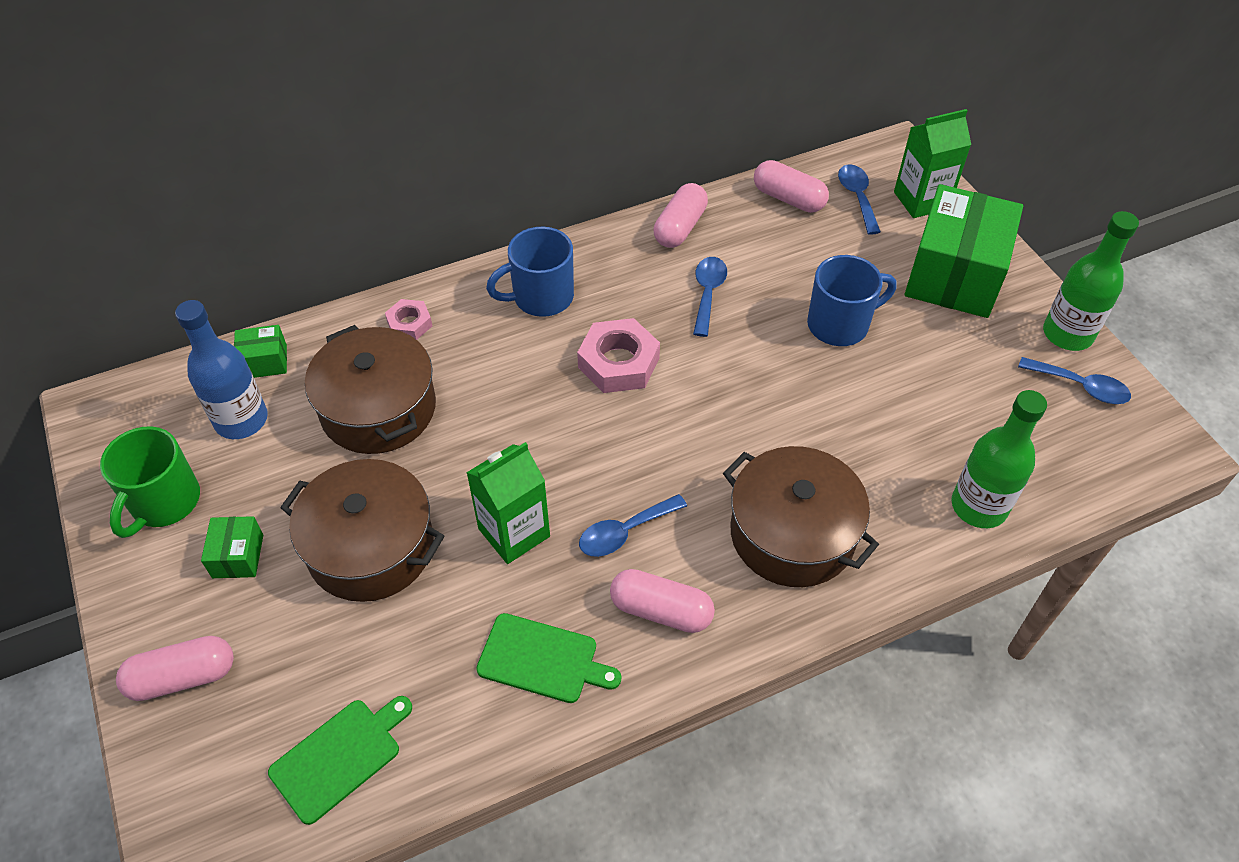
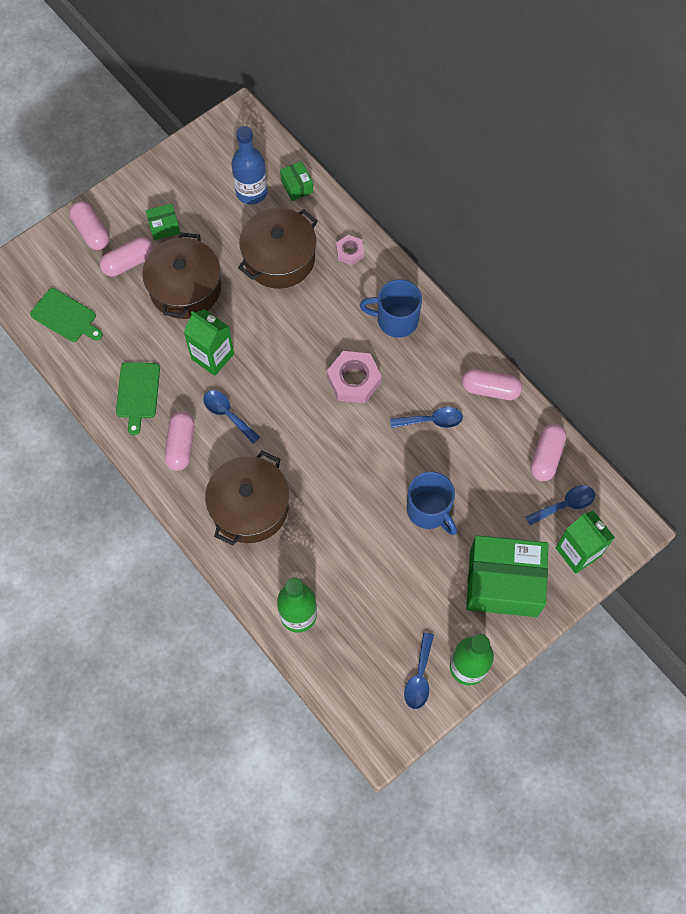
camera: 75 degrees right, 15 degrees up
(164, 502) = (188, 179): green mug -> none
(279, 625) = (129, 262): none -> pink capsule
(541, 297) = (396, 320): blue mug -> blue mug turned 45 degrees counterclockwise

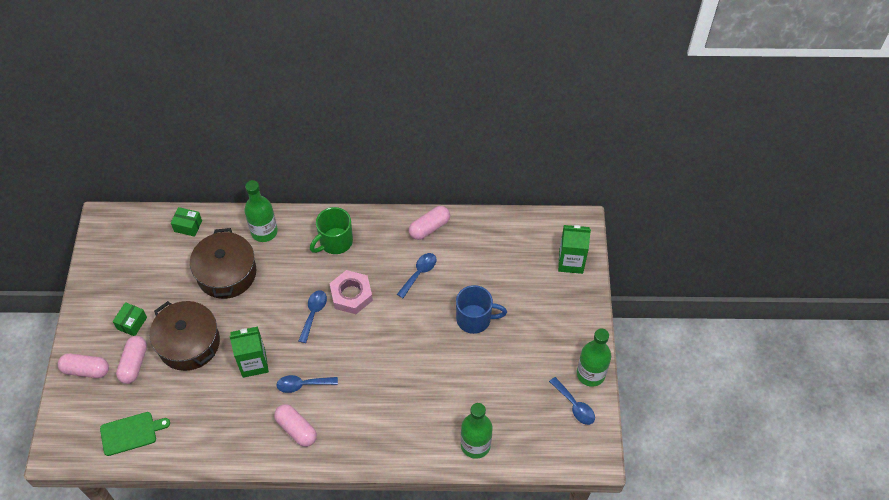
camera: 50 degrees left, 10 degrees down
(138, 393) = (233, 428): green cutting board -> none
(249, 507) = (378, 419): brown pot -> none
(251, 192) = (163, 254): blue bottle -> none
(350, 252) = (264, 231): pink nut -> green bottle
(396, 320) = (335, 242): blue mug -> green mug
(503, 583) = (555, 315): green box -> none
(546, 456) = (498, 232): pink capsule -> none
(565, 505) = (536, 246): blue spoon -> blue spoon (313, 313)

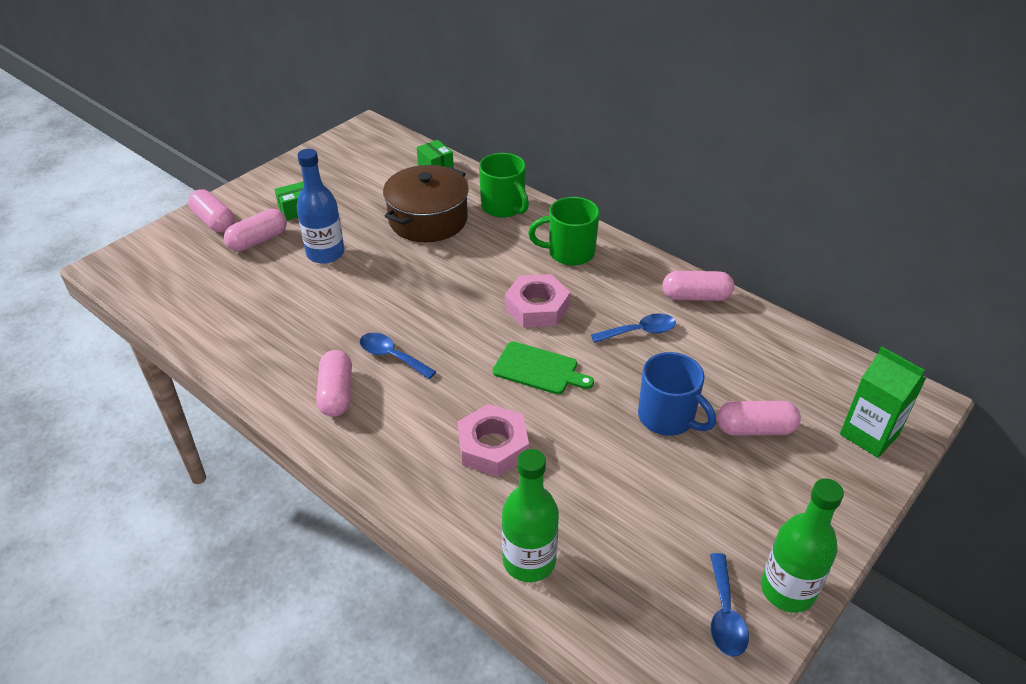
camera: 40 degrees right, 15 degrees down
(131, 433) = (184, 292): green cutting board -> green cutting board (538, 369)
(189, 343) = (325, 253): brown pot -> blue bottle
(254, 363) = (365, 306): green carton -> none
(264, 231) = (503, 207): green bottle -> green mug
(313, 313) = (476, 300): blue spoon -> none
(406, 399) = (493, 446): none -> pink nut
(519, 296) = (755, 429): none -> pink capsule

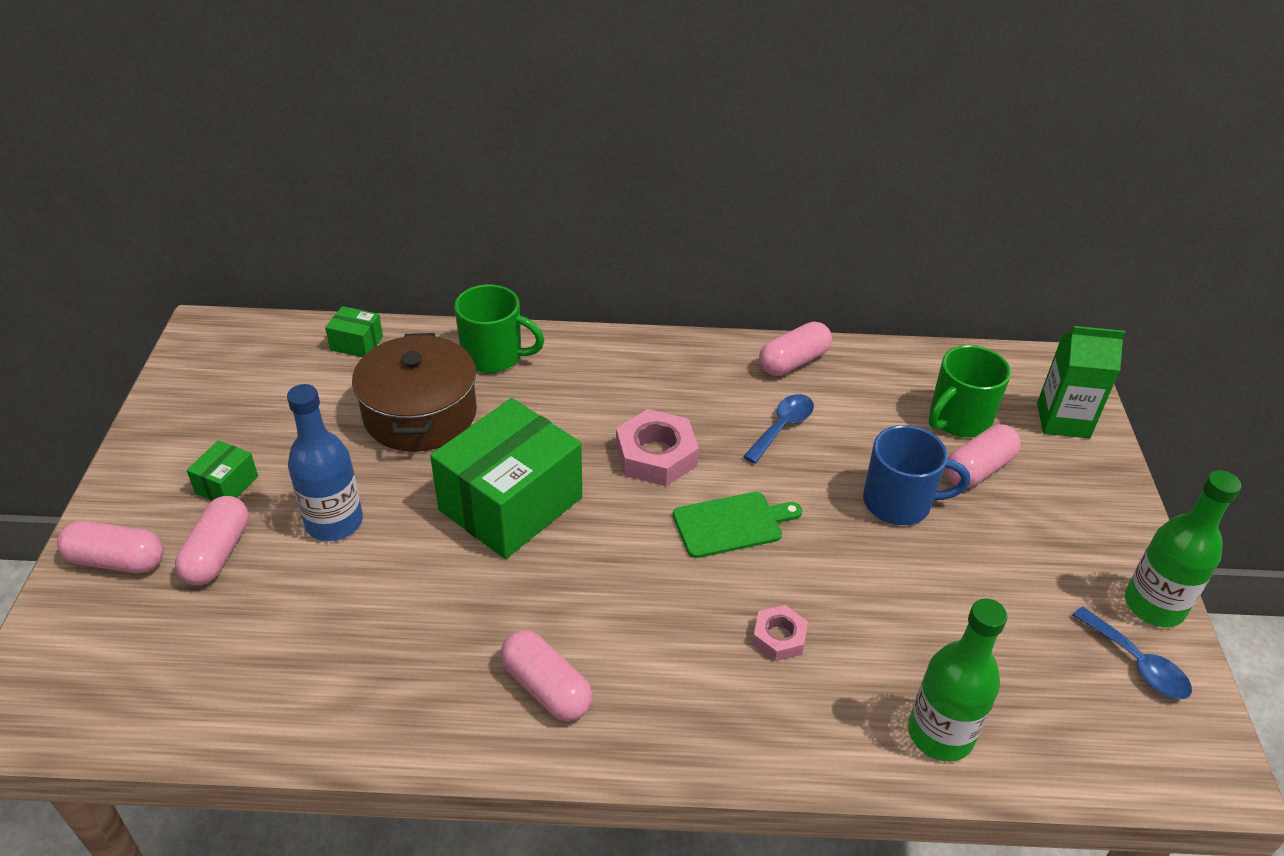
camera: 40 degrees left, 0 degrees up
(391, 356) = (561, 603): blue spoon -> none
(423, 290) = (511, 504): none -> green box
(493, 446) = (779, 637): pink nut -> pink nut, size x0.58
(569, 252) = (623, 375): green mug -> green mug (958, 419)

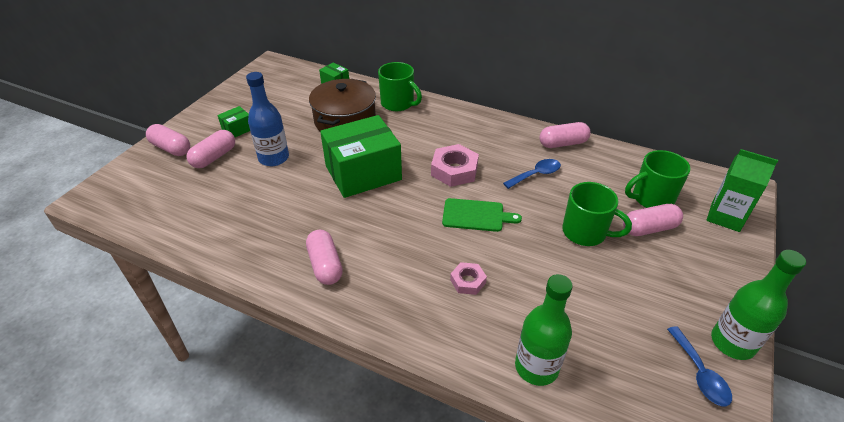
camera: 25 degrees right, 0 degrees up
(899, 502) = (585, 232): blue mug -> green mug

